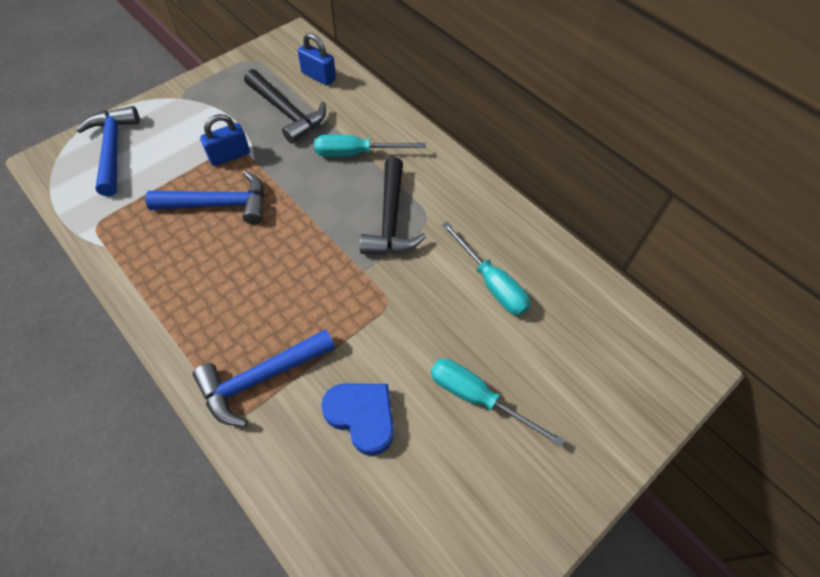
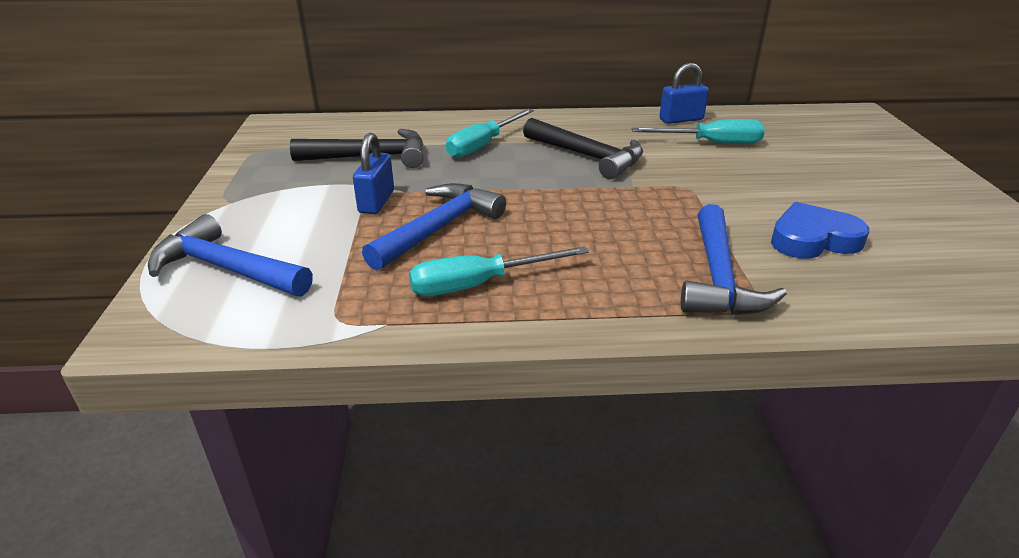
camera: 50 degrees left, 25 degrees down
(318, 76) = (351, 130): blue padlock -> blue padlock (681, 119)
(478, 398) = (831, 185): turquoise screwdriver -> turquoise screwdriver (479, 284)

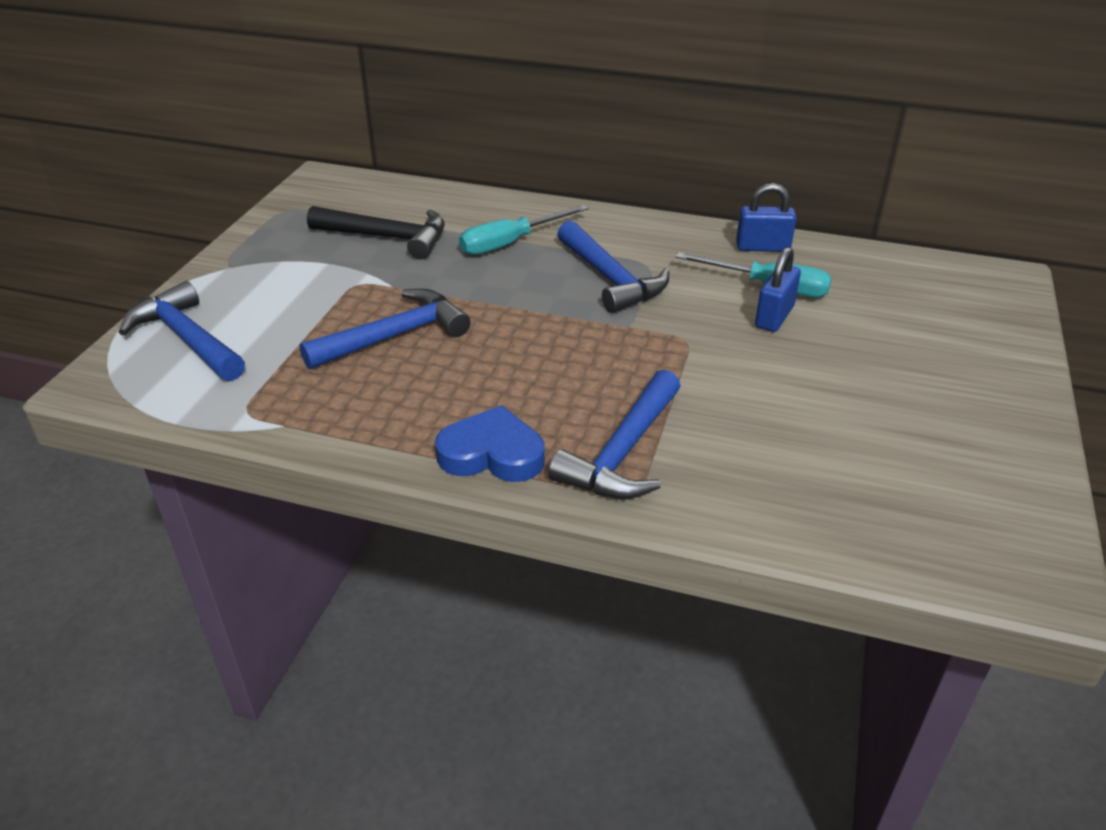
camera: 20 degrees right, 5 degrees up
(376, 202) = (358, 293): blue padlock -> blue padlock (774, 317)
(479, 284) = (388, 405): turquoise screwdriver -> none
(587, 156) = (610, 279): black hammer -> blue hammer
(813, 239) = (767, 433): blue heart -> blue heart (492, 454)

